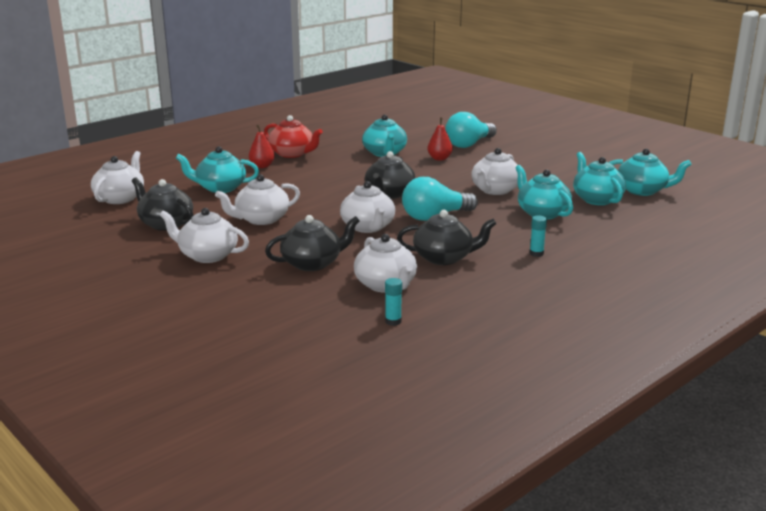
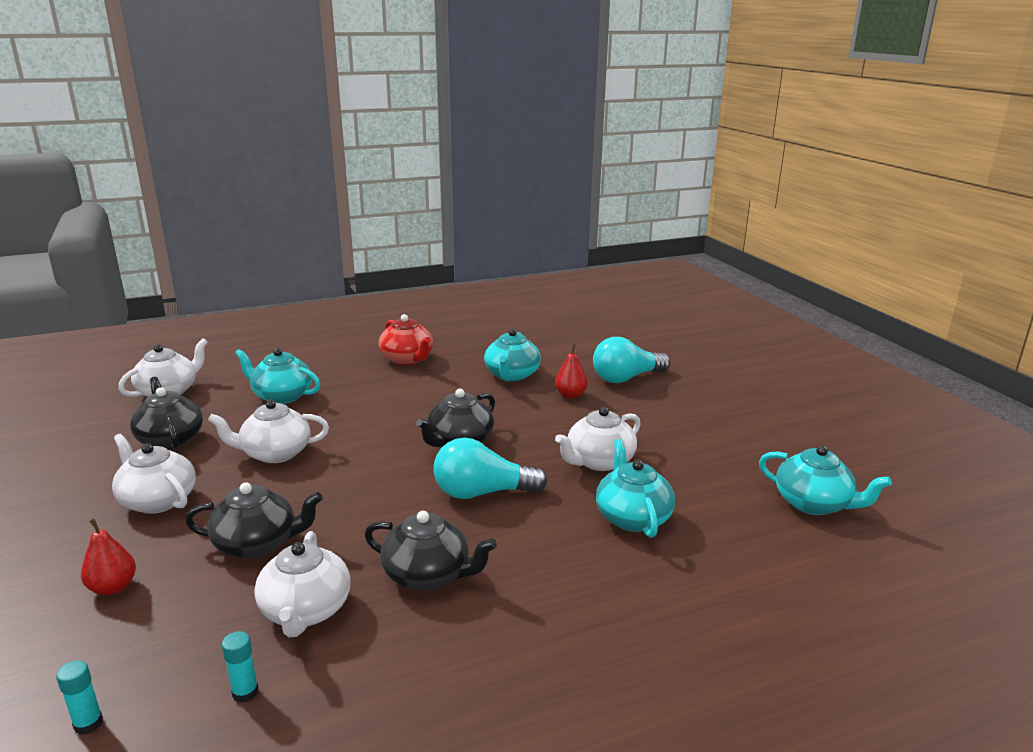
camera: 20 degrees right, 0 degrees up
(262, 166) = (357, 372): red pear -> red pear (113, 587)
(368, 227) = (383, 493): white teapot -> none
(536, 253) = (563, 599): turquoise glue stick -> turquoise glue stick (88, 723)
(597, 199) = (732, 507): turquoise teapot -> none

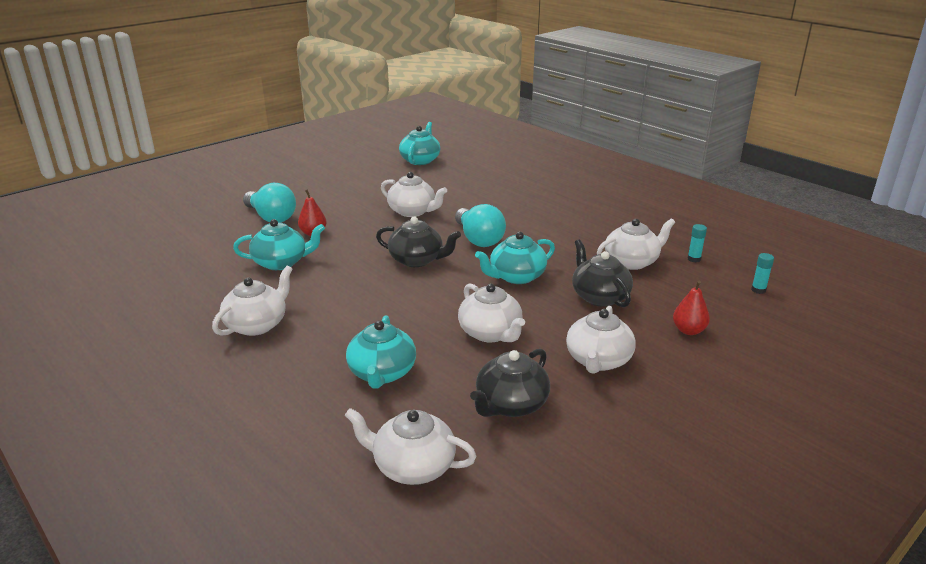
camera: 110 degrees left, 5 degrees up
(407, 359) = (257, 325): red teapot -> white teapot
(428, 575) = (570, 237): black teapot -> none
(632, 517) = (468, 197): turquoise teapot -> turquoise teapot (516, 276)

